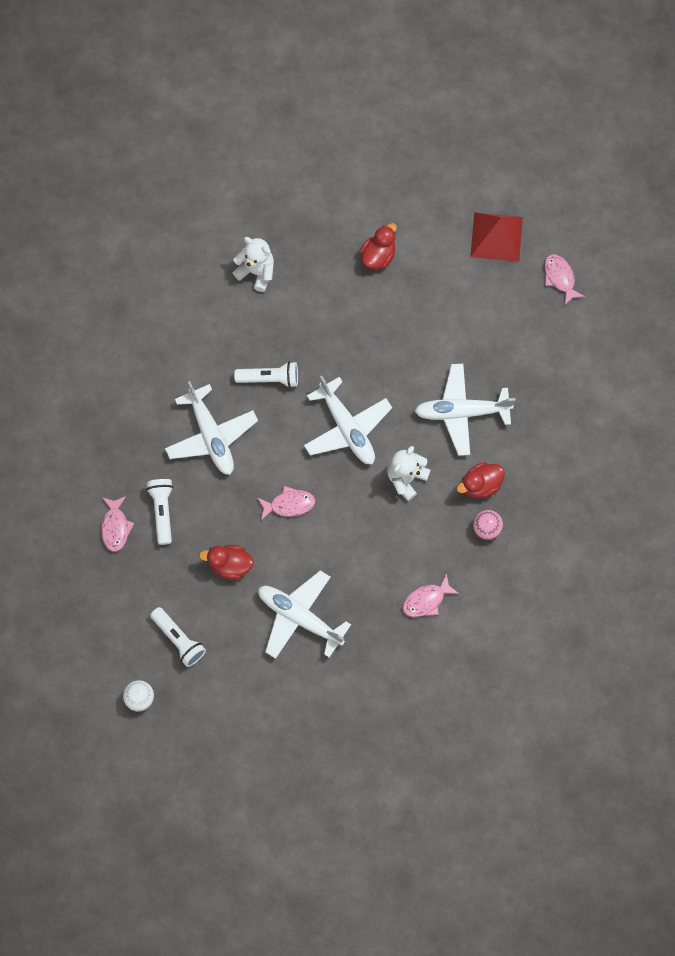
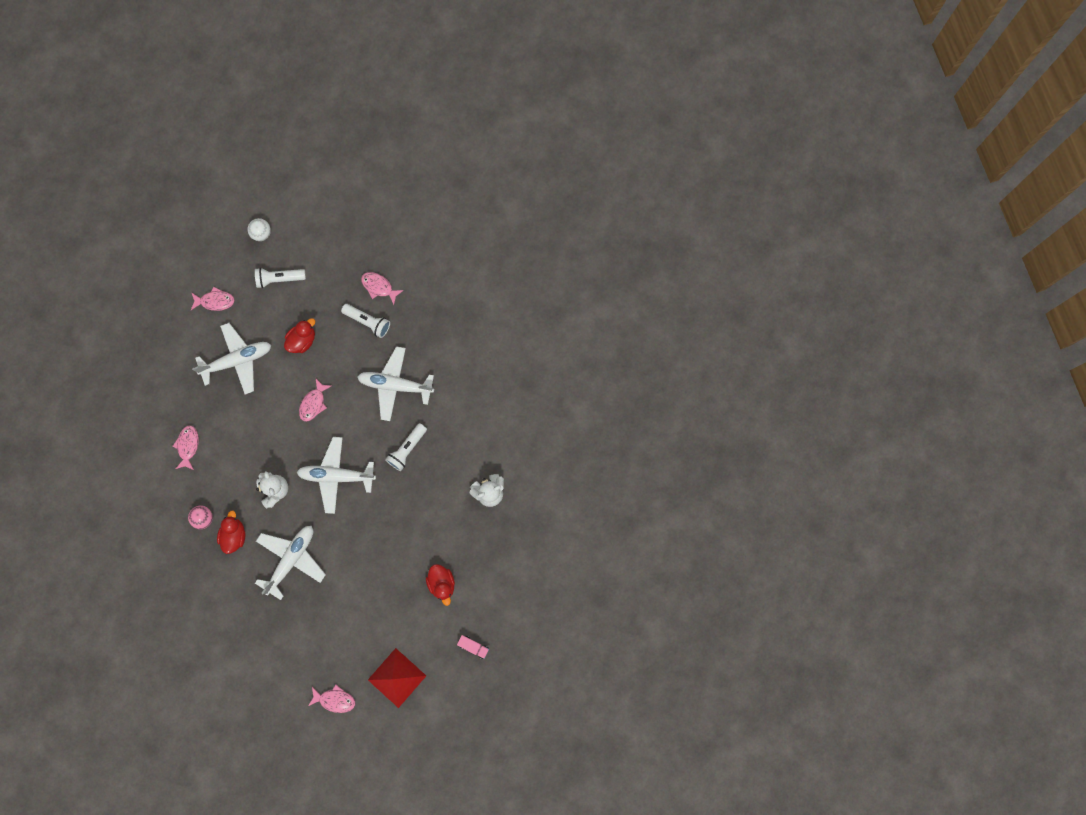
camera: 125 degrees right, 5 degrees up
(251, 690) = (215, 301): none -> pink fish
(415, 188) = (473, 646): none -> pink truck

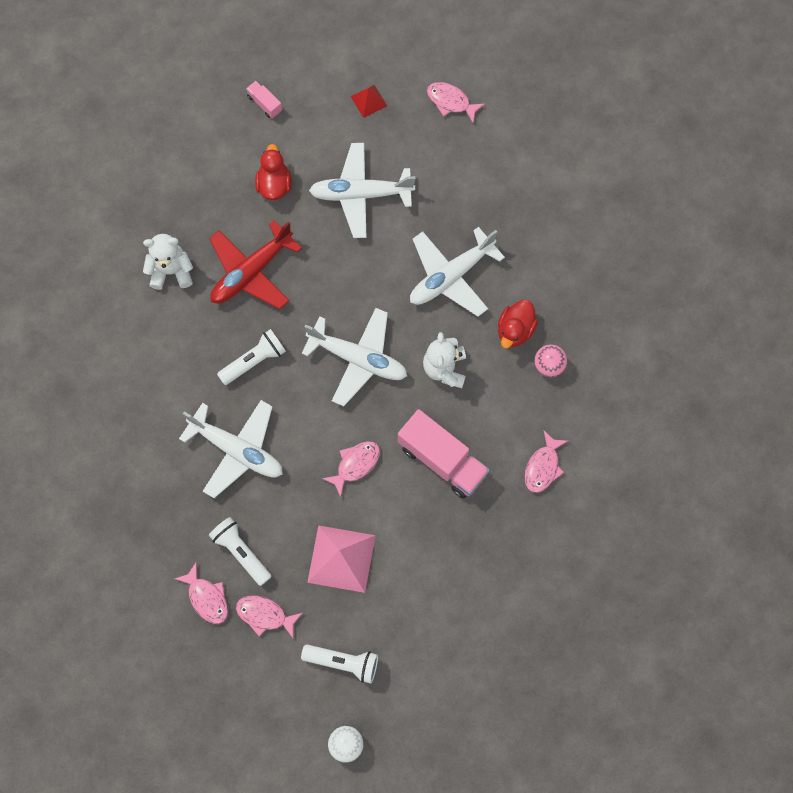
camera: 160 degrees left, 5 degrees down
(215, 301) = (445, 662): pink fish -> pink fish (265, 615)
(237, 360) = (440, 562): white plane -> white plane (360, 194)
(257, 427) = (442, 460): none -> pink truck
(302, 340) = (341, 558): red duck -> pink pyramid
(397, 678) = (368, 101): red pyramid -> red pyramid, size x0.52
(433, 511) = (251, 272): none -> red plane

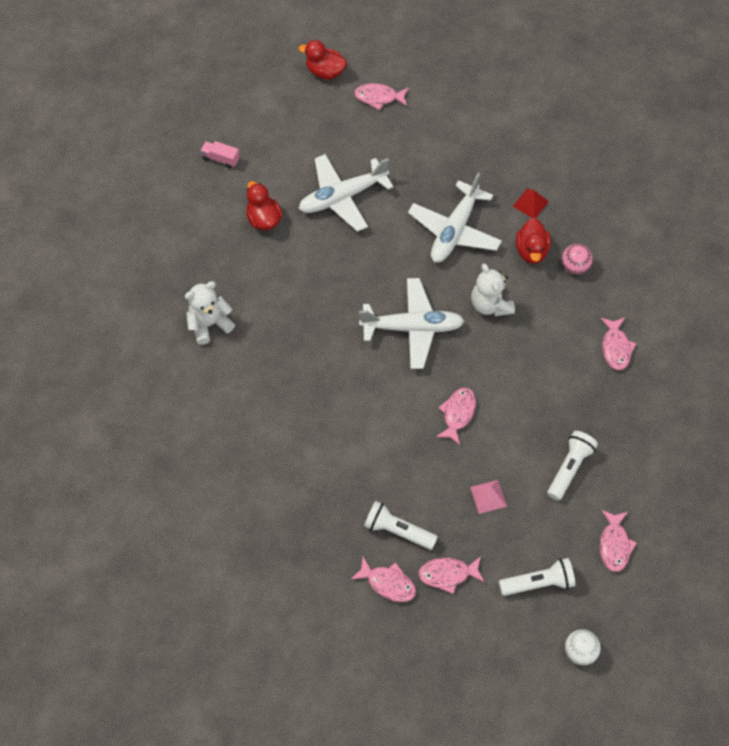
camera: 25 degrees left, 10 degrees down
(237, 450) = (348, 446): white plane -> none
(251, 272) = (281, 296): red plane -> none
(254, 361) = (323, 367): white flashlight -> white flashlight (569, 468)
(341, 558) = (488, 496): pink pyramid -> pink pyramid, size x0.52
(368, 101) = (309, 123): red pyramid -> red pyramid (530, 203)
(412, 51) = (325, 72): none -> red duck
(433, 660) = (614, 545): none -> pink fish
(442, 460) = (529, 378): pink truck -> none

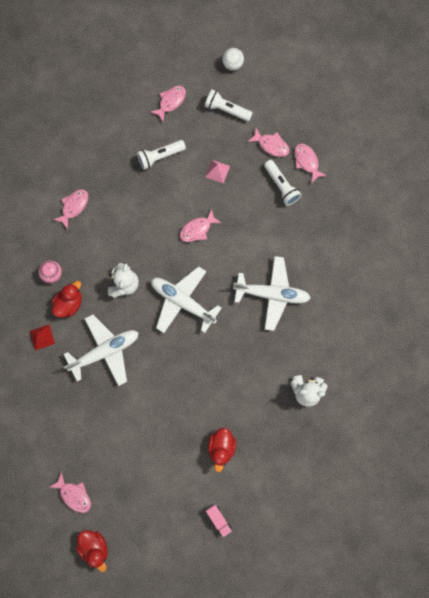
camera: 145 degrees left, 15 degrees up
(342, 197) = (158, 428): white plane -> white plane (272, 294)

